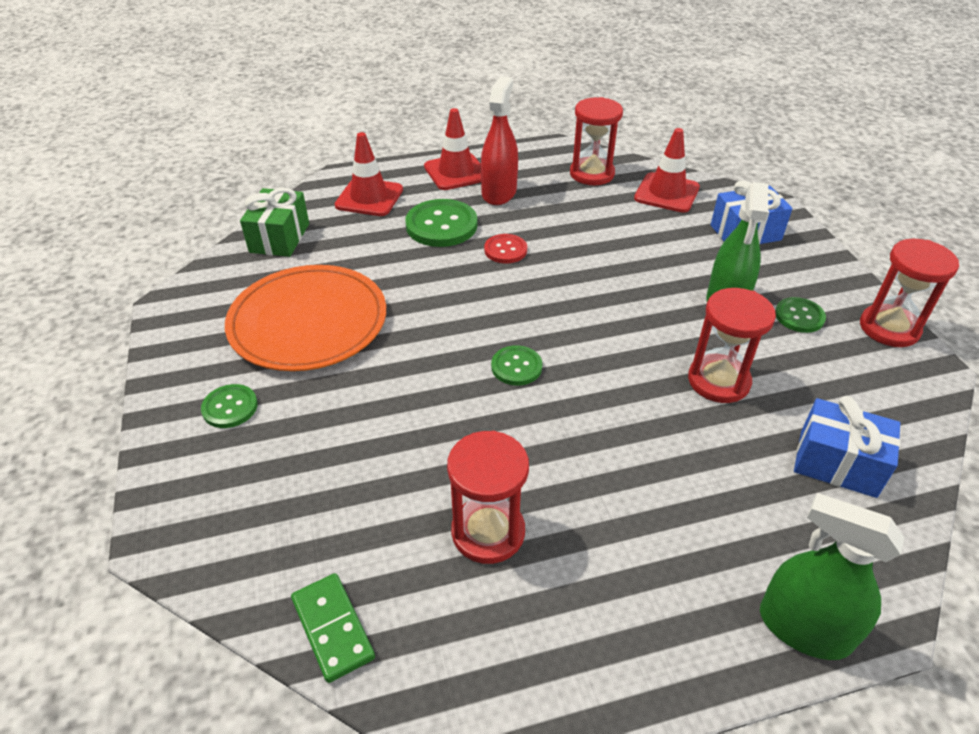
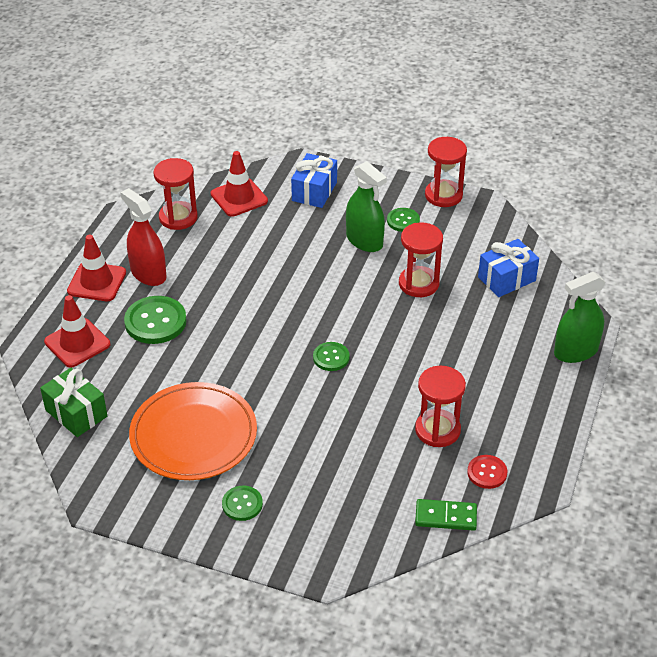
camera: 55 degrees left, 0 degrees up
(505, 250) = (217, 305): red button -> red button (487, 473)

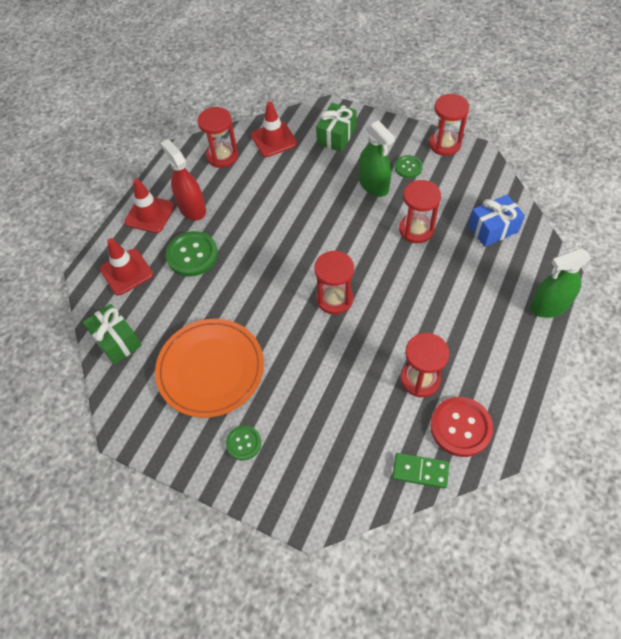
camera: 10 degrees right, 15 degrees up
(314, 191) = (336, 136): blue gift -> green gift
(331, 357) = (334, 299): green button -> red hourglass
(487, 473) = (461, 427): red button -> red button, size x1.73

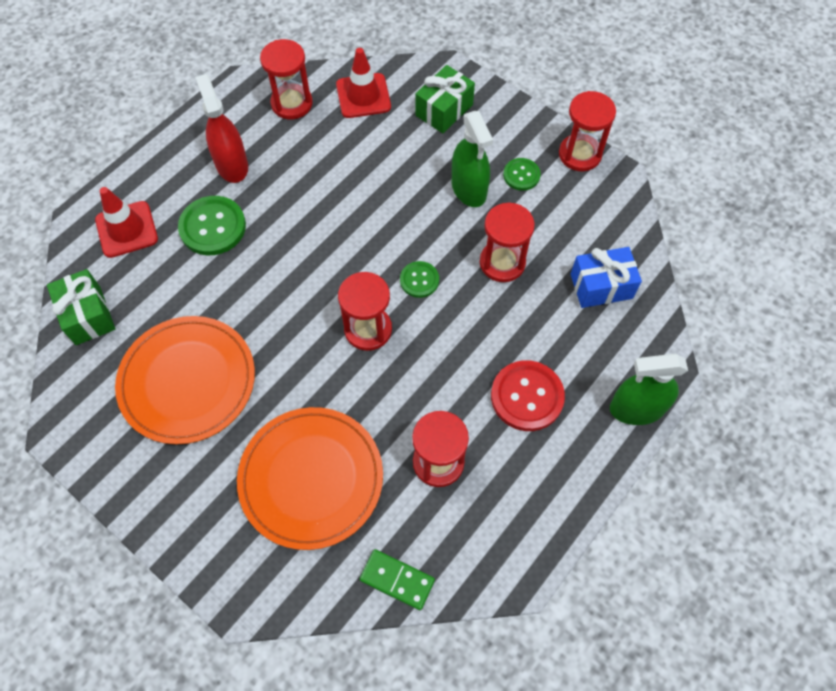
camera: 10 degrees right, 5 degrees up
(149, 214) = (178, 160): red traffic cone -> none
(243, 443) = (197, 486): green button -> green button (419, 280)
(329, 415) = (311, 478): none -> orange plate
(461, 427) = (467, 538): red button -> red button (527, 396)

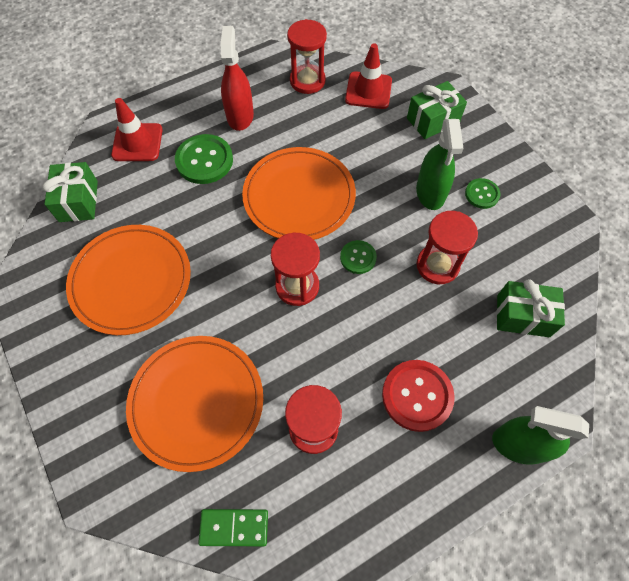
camera: 20 degrees right, 0 degrees up
(333, 235) = (299, 196): none -> orange plate
(397, 580) = (234, 527): green domino -> green domino turned 45 degrees counterclockwise
(580, 154) = (542, 191): red hourglass -> none
(601, 286) = (523, 316): blue gift -> green gift

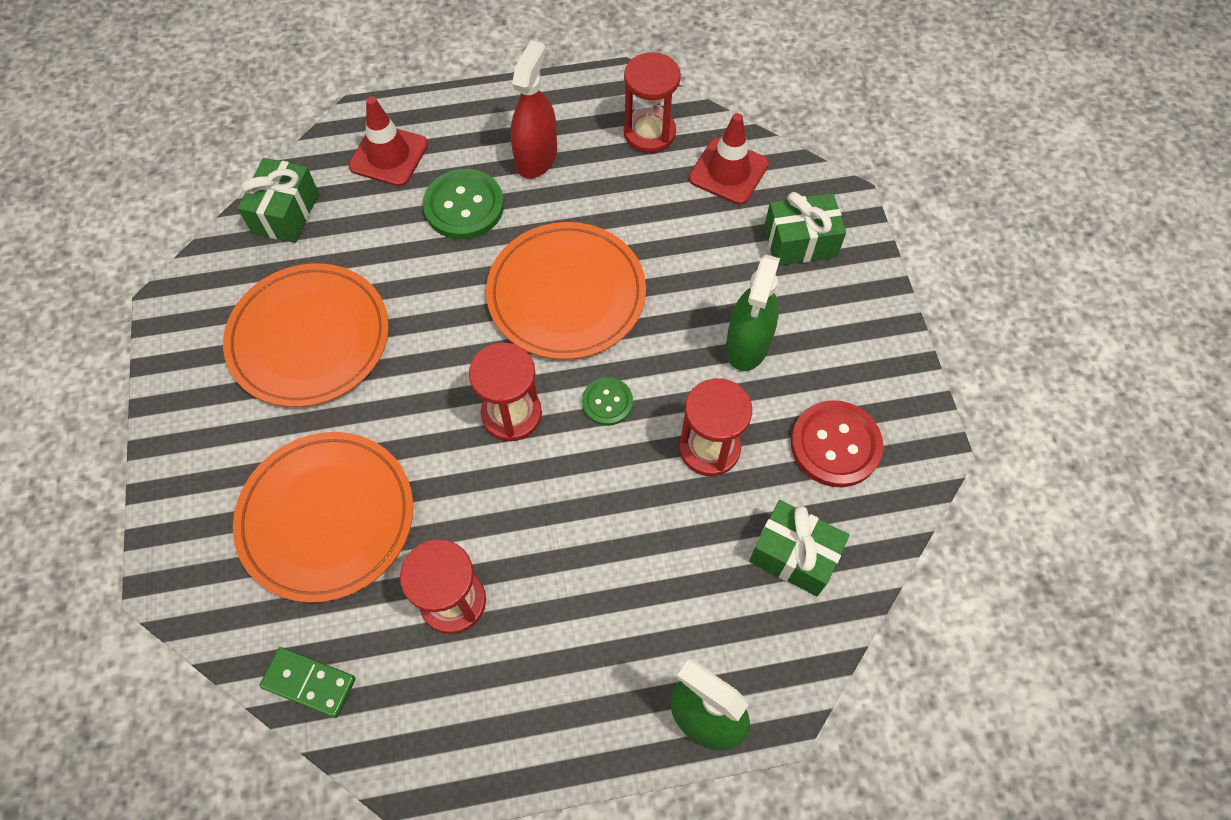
camera: 20 degrees right, 0 degrees up
(417, 396) = (602, 608): red button -> red button (835, 445)
(482, 194) = (819, 369): green button -> none

